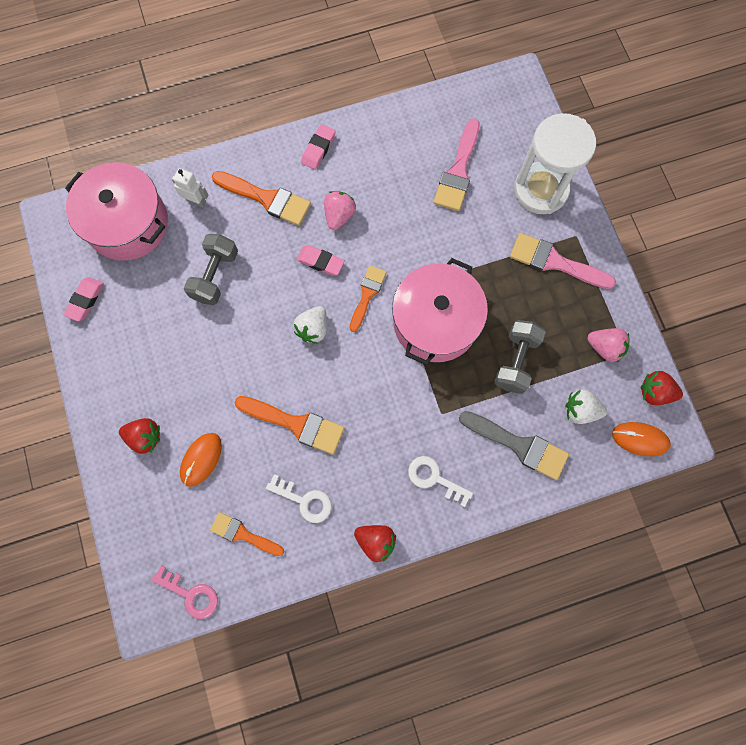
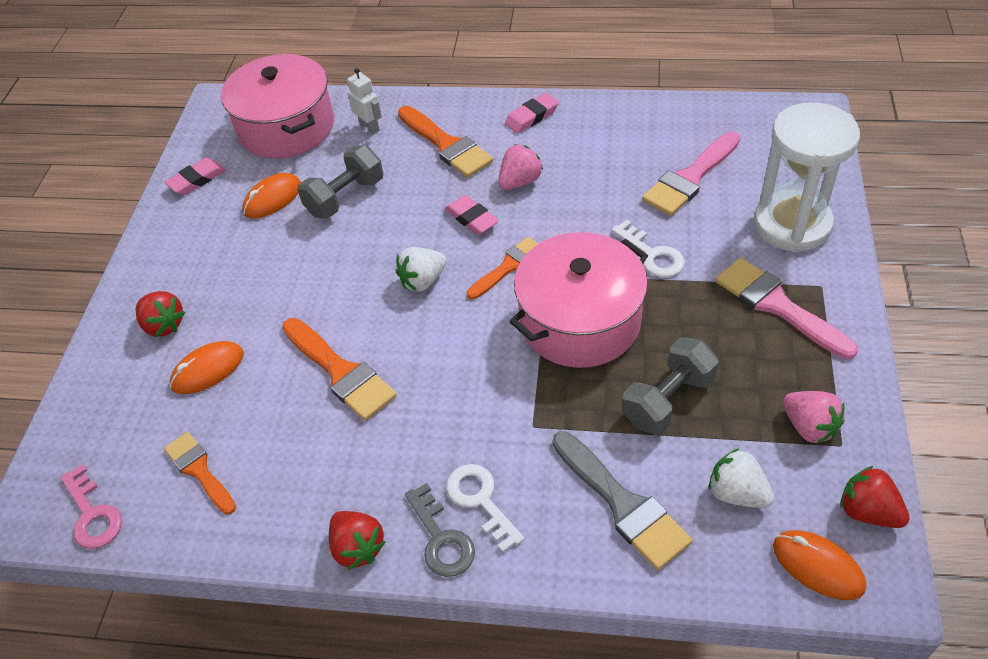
camera: 30 degrees right, 25 degrees down
(159, 297) = (272, 199): none -> orange mouse
(304, 500) = (297, 461): white key -> white key (652, 254)
(423, 513) = (441, 538): none -> grey key

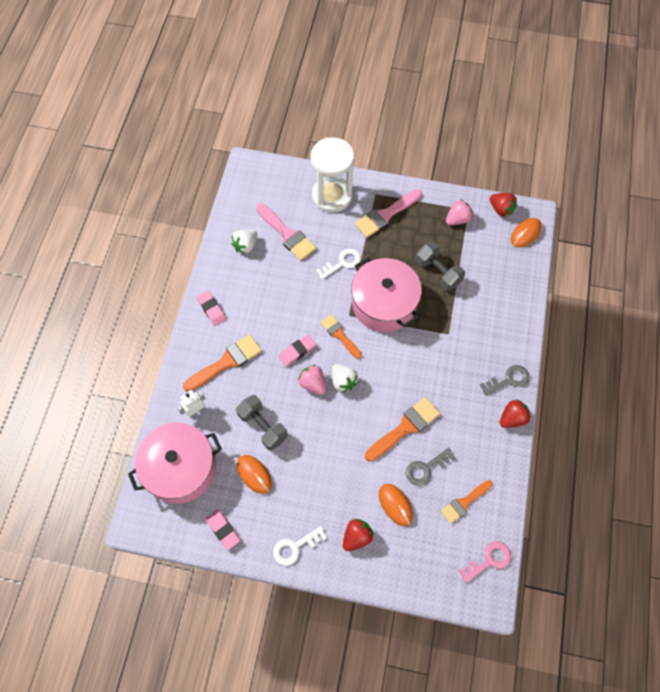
camera: 90 degrees left, 15 degrees up
(266, 408) = (426, 468): none -> grey key
(481, 501) = (489, 361): white key -> white key (295, 547)
(520, 182) = (270, 322): pink strawberry -> pink strawberry (313, 384)
(623, 504) = (493, 300): grey brush -> none
(737, 493) = (490, 254): white strawberry -> white strawberry (245, 246)
(867, 511) = (501, 209): red strawberry -> red strawberry turned 90 degrees counterclockwise

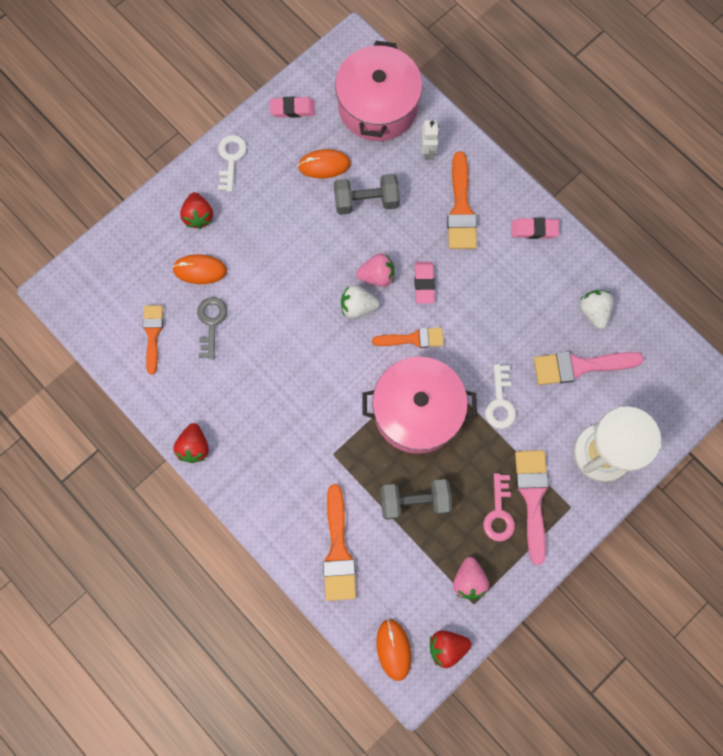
camera: 125 degrees right, 10 degrees up
(405, 427) = (265, 333): orange brush -> orange brush (338, 551)
(488, 560) = (87, 316): pink key -> pink key (499, 512)
(508, 380) = (236, 477): grey key -> none

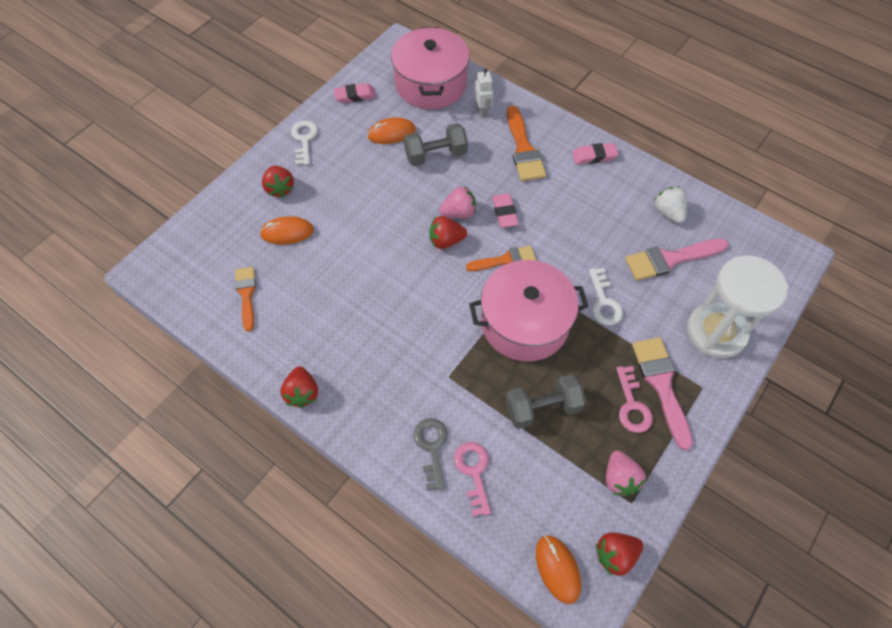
camera: 10 degrees left, 15 degrees down
(211, 323) = (304, 276): grey key -> grey key (432, 448)
(338, 551) = (474, 472): orange brush -> pink key
(358, 307) = (446, 241): white strawberry -> red strawberry

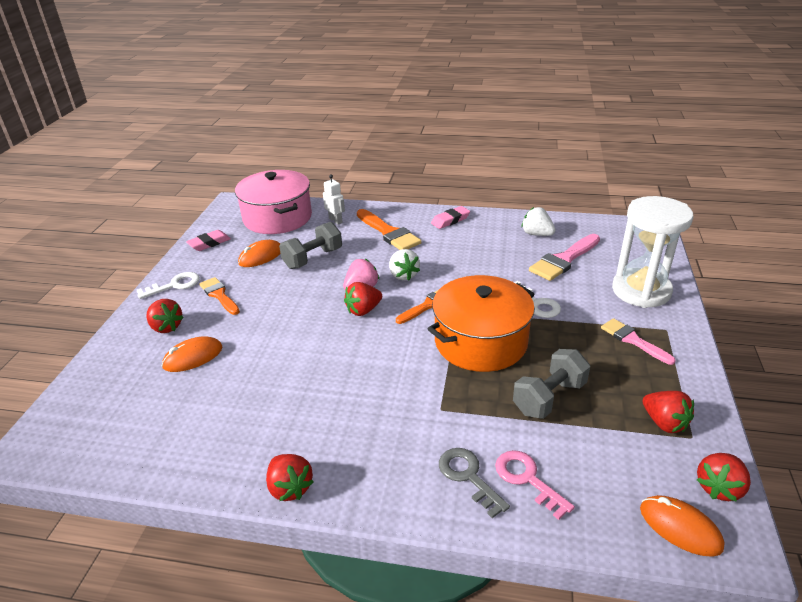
camera: 25 degrees left, 25 degrees down
(246, 294) = (172, 424): orange brush -> orange brush (219, 295)
(304, 140) = (174, 285): white key -> white key turned 90 degrees clockwise
(504, 212) = (403, 275): pink eraser -> white strawberry
(524, 323) = (480, 341): pink pot -> orange pot
(619, 478) = (664, 423): pink strawberry -> red strawberry
(632, 405) = (623, 364): pink key -> none
(661, 384) = (633, 340): pink brush -> pink brush, size x0.66

